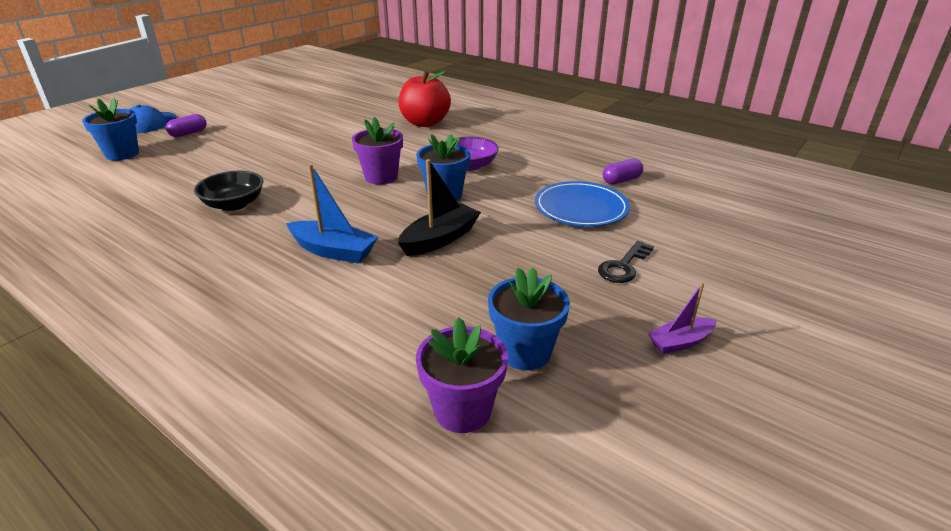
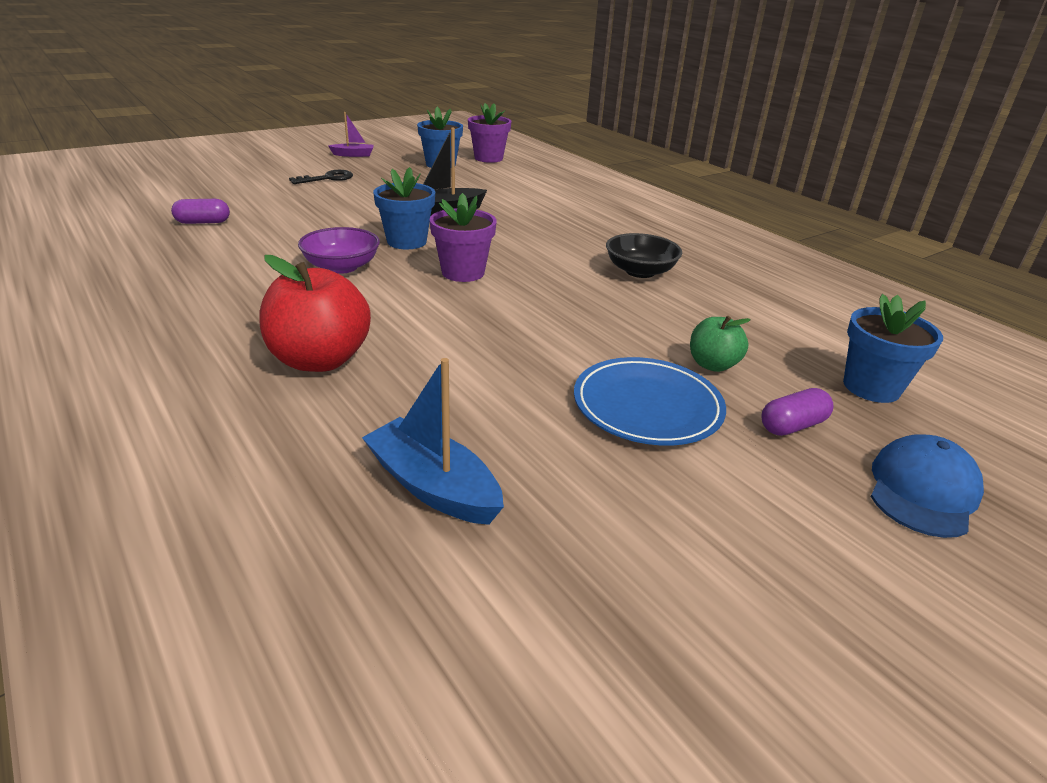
camera: 165 degrees left, 0 degrees up
(213, 150) = (712, 365): none -> green apple
(333, 251) = (537, 219): blue boat -> blue boat (433, 486)
(581, 208) = (292, 210): blue plate -> blue plate (647, 406)

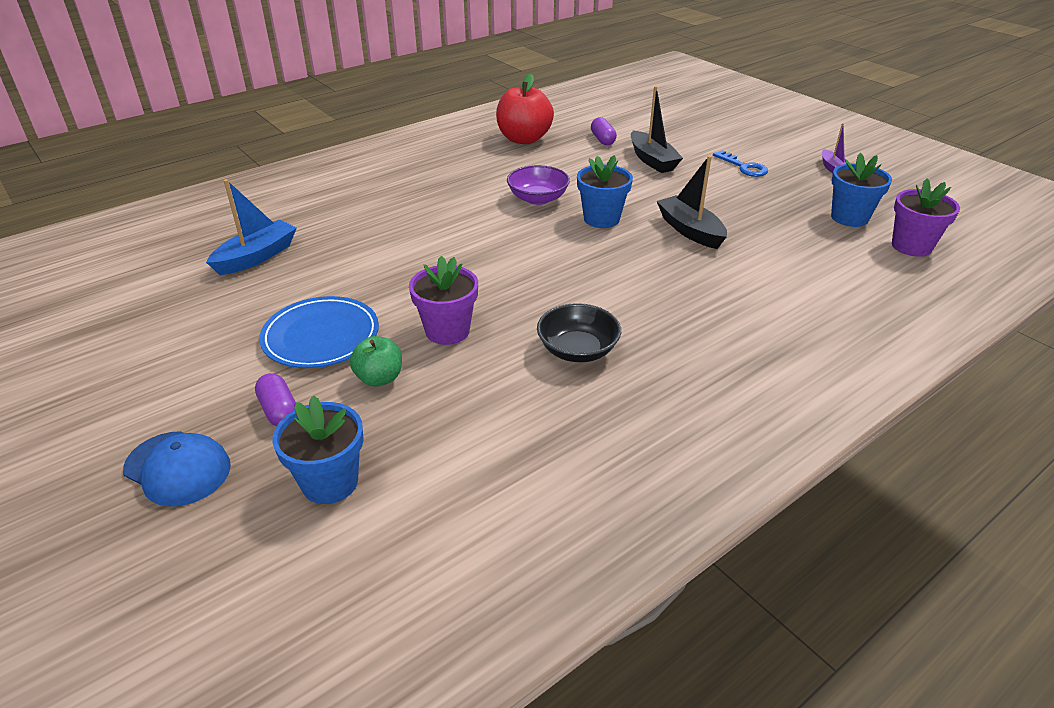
camera: 90 degrees right, 5 degrees up
(283, 207) = (652, 160): none -> black boat
(320, 360) = (394, 209): red apple -> red apple (524, 139)
(327, 178) = (744, 167): black key -> blue key
(463, 272) = (542, 249): purple flower pot -> purple flower pot (447, 331)

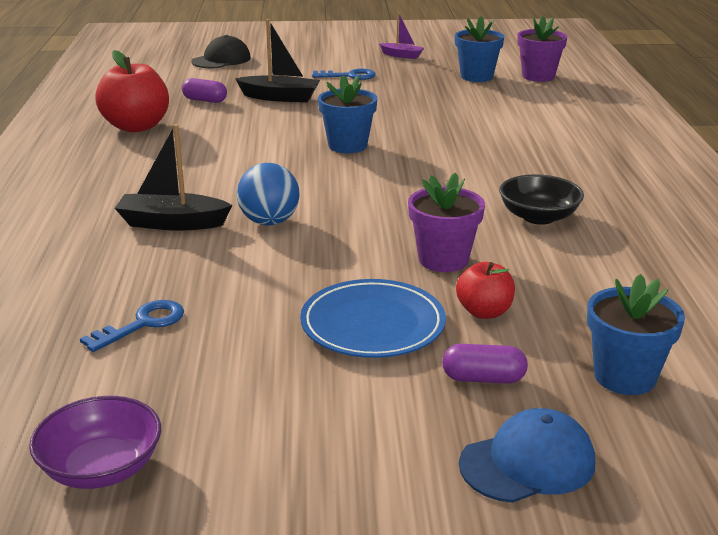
camera: 55 degrees left, 10 degrees down
(256, 257) = (143, 324): blue boat -> blue key
(379, 378) = (484, 312): green apple -> red apple
(433, 241) = (269, 222): none -> blue ball
(538, 198) = (267, 156): purple bowl -> purple bowl (101, 468)
(687, 113) = (221, 60): none -> black cap
(690, 230) = (417, 124): black boat -> black boat (172, 223)

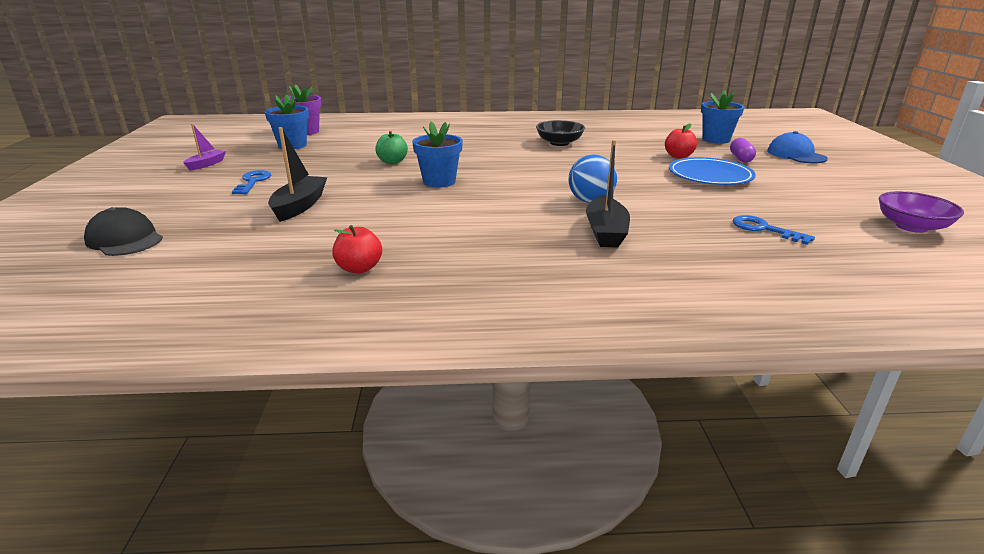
camera: 90 degrees left, 0 degrees up
(136, 126) = (359, 268): red apple -> red apple, size x0.56
(205, 100) = (285, 239): purple capsule -> none
(420, 122) = (392, 162): none -> green apple
(443, 260) = (624, 161): purple flower pot -> none

